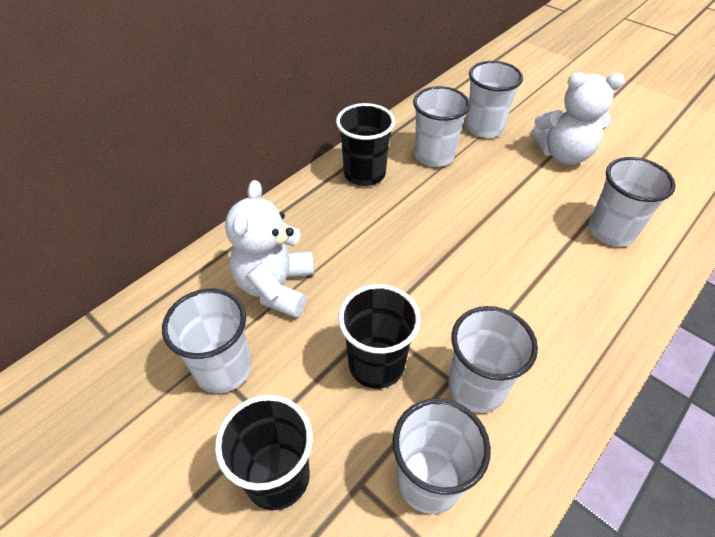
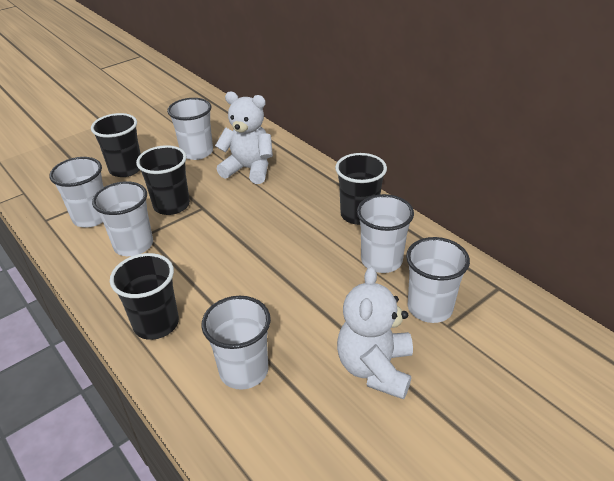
camera: 100 degrees right, 10 degrees down
(595, 316) = (156, 324): none -> black cup

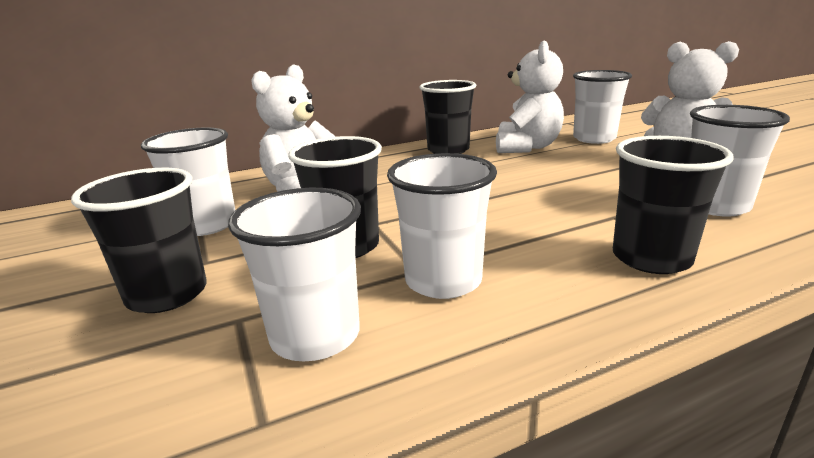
camera: 75 degrees left, 15 degrees down
(381, 260) = (526, 147): white cup -> white teddy bear

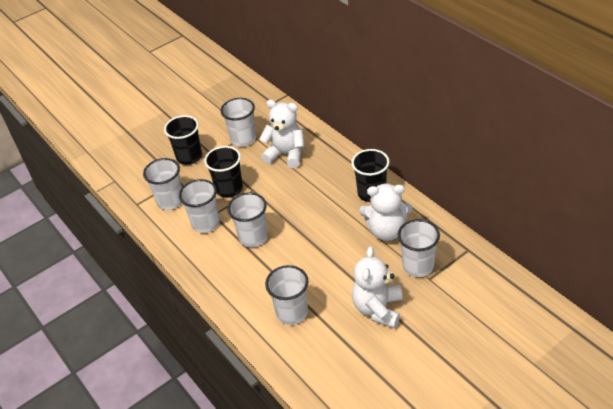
camera: 80 degrees right, 20 degrees up
(512, 228) = (253, 237): none -> white cup
(651, 258) = (230, 282): black cup -> none

